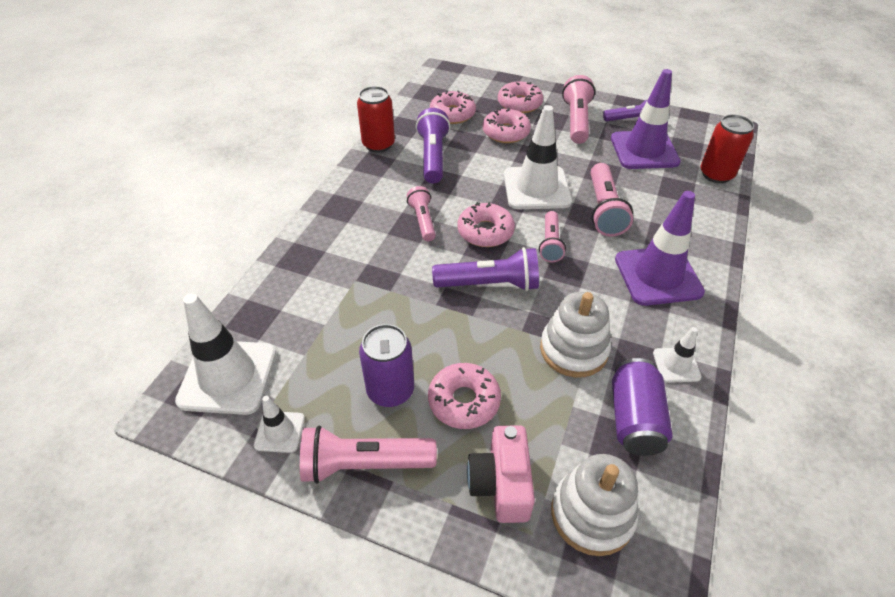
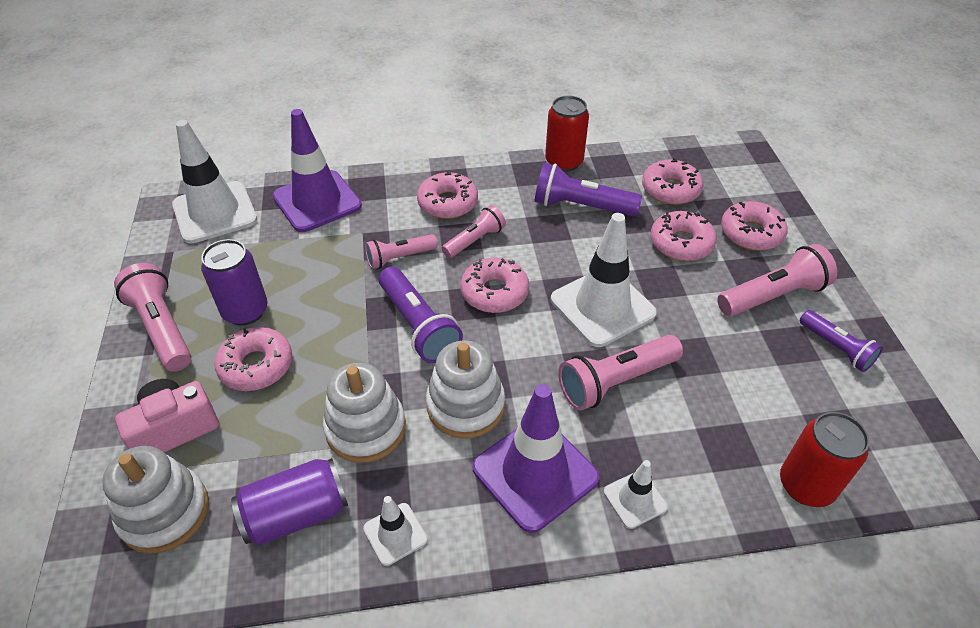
camera: 60 degrees right, 0 degrees up
(279, 432) = (174, 265): white traffic cone -> white traffic cone (635, 499)
(366, 218) = (448, 203): none -> pink donut
(433, 157) = (581, 206): purple flashlight -> purple flashlight turned 135 degrees counterclockwise
(550, 243) = (516, 352): pink flashlight -> pink flashlight (399, 258)
(583, 287) = (465, 405): none -> white stacking toy
(644, 150) = (780, 385): purple traffic cone -> purple traffic cone (317, 201)

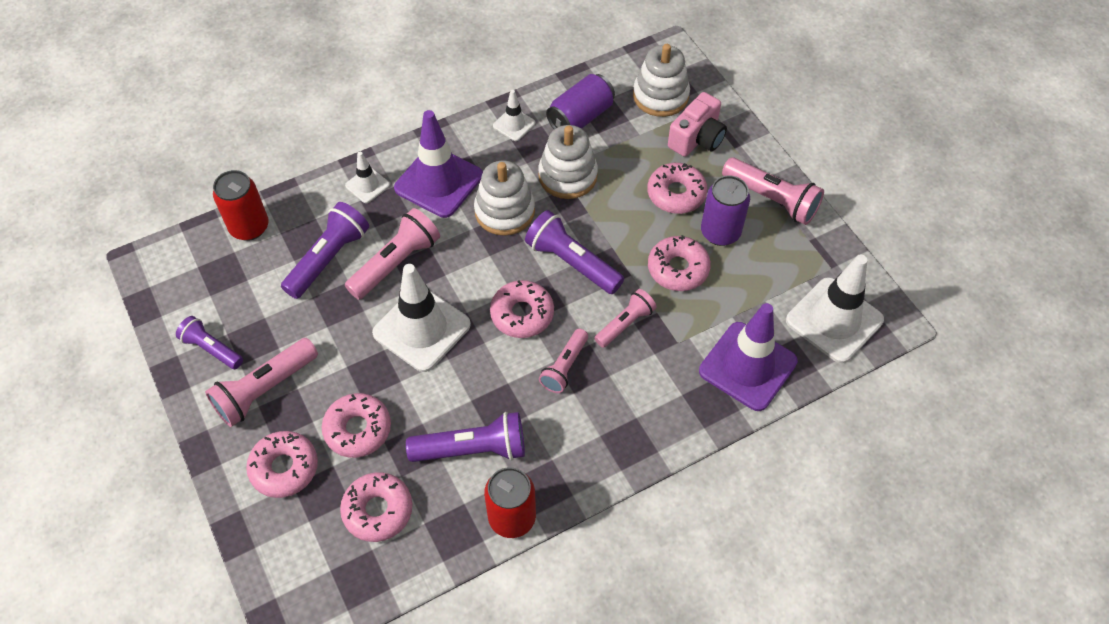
camera: 160 degrees right, 10 degrees up
(448, 203) = (614, 408): pink donut -> pink donut (678, 269)
(698, 410) = (329, 259): none -> purple flashlight

